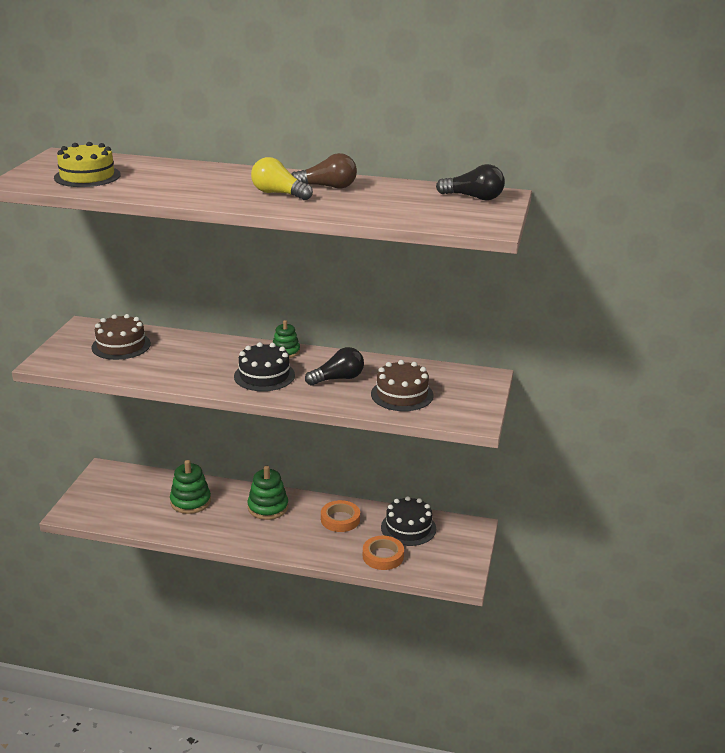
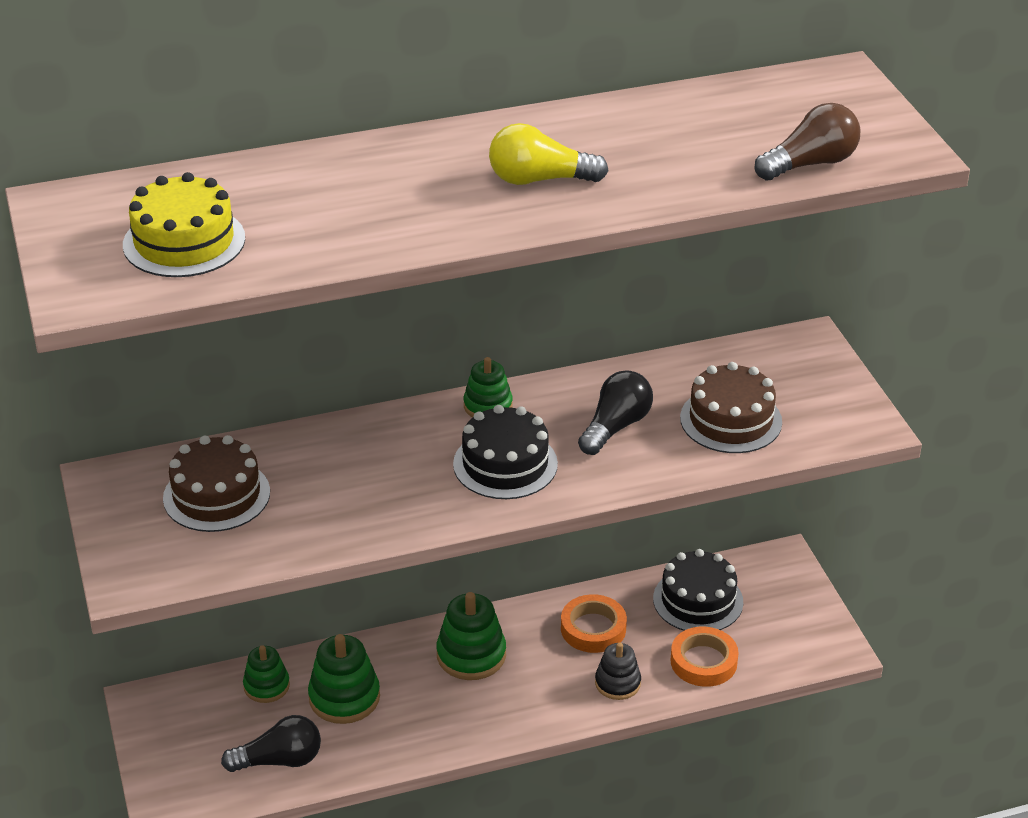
camera: 30 degrees left, 10 degrees up
(161, 483) = (266, 686): none -> green stacking toy
(327, 187) = (589, 139): brown light bulb -> brown light bulb (810, 164)
(327, 548) = (617, 683): none -> black stacking toy
(473, 197) = (812, 95): black light bulb -> black light bulb (279, 760)

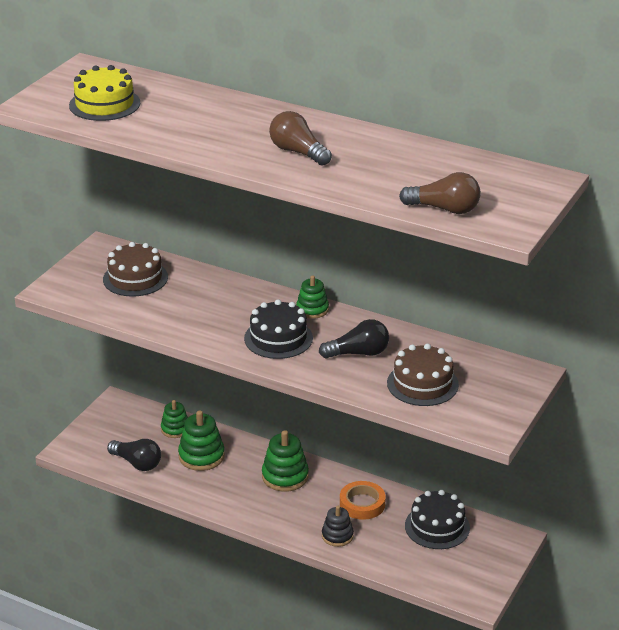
camera: 45 degrees right, 5 degrees down
(539, 180) = (298, 152): yellow light bulb -> brown light bulb
(703, 661) = (396, 556): orange tape -> none

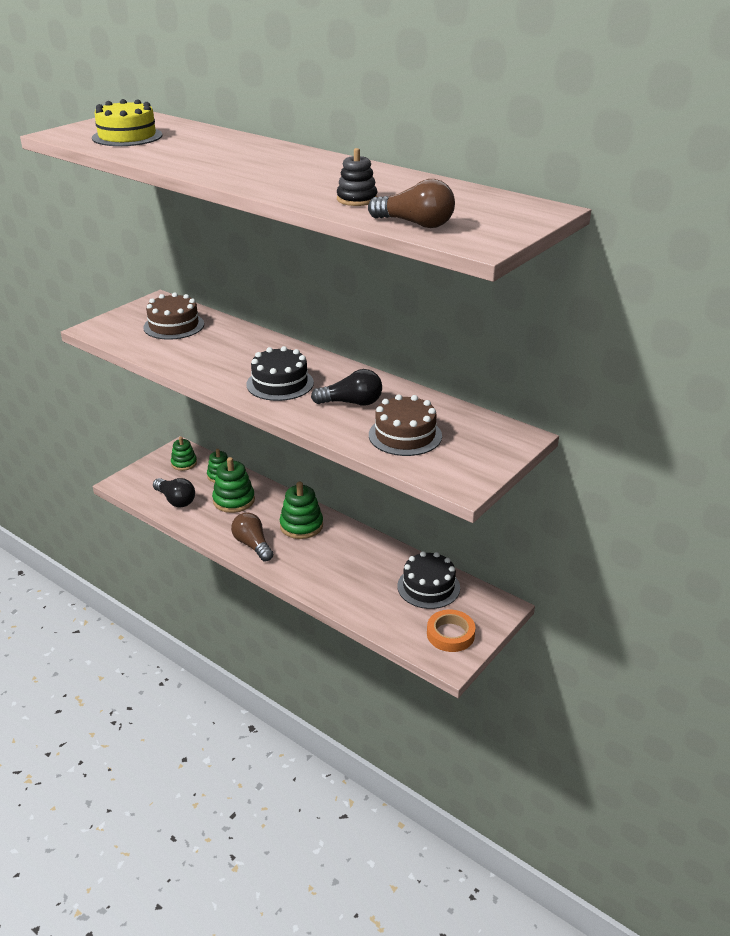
camera: 10 degrees right, 0 degrees up
(298, 152) = (287, 175): brown light bulb -> brown light bulb (253, 545)
(312, 309) = (323, 363): green stacking toy -> green stacking toy (184, 463)
(337, 536) = (331, 584): black stacking toy -> black stacking toy (357, 199)
(362, 504) = (364, 558): orange tape -> orange tape (450, 634)

